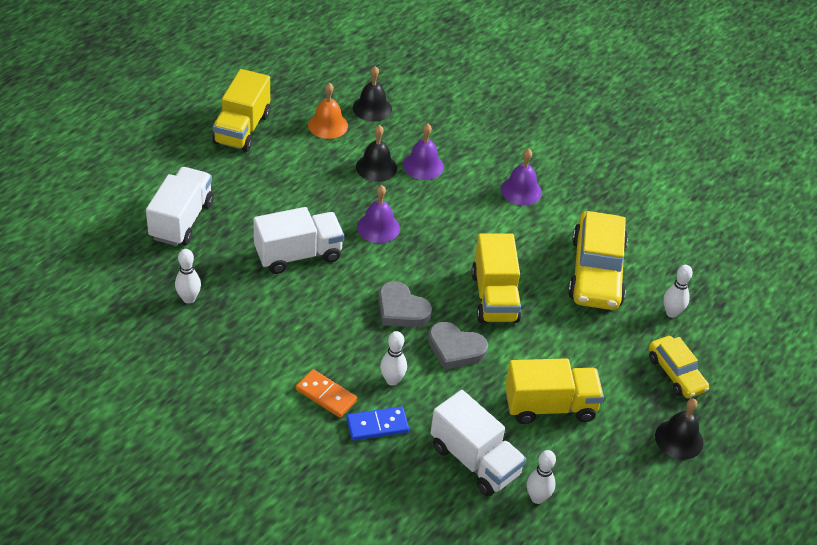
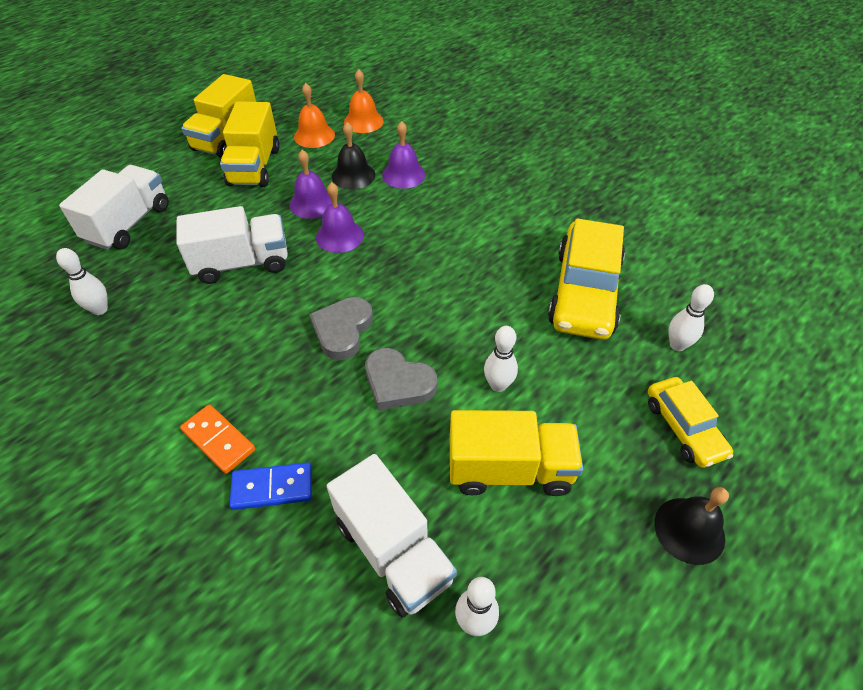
camera: 10 degrees right, 5 degrees up
(372, 108) = (363, 121): black bell -> orange bell
(392, 380) = (308, 422): white bowling pin -> white bowling pin (498, 385)
(401, 309) = (343, 330): grey heart -> grey heart turned 60 degrees clockwise
(494, 297) = (458, 319): yellow truck -> yellow truck (254, 167)
(521, 190) = (506, 201): purple bell -> purple bell (312, 203)

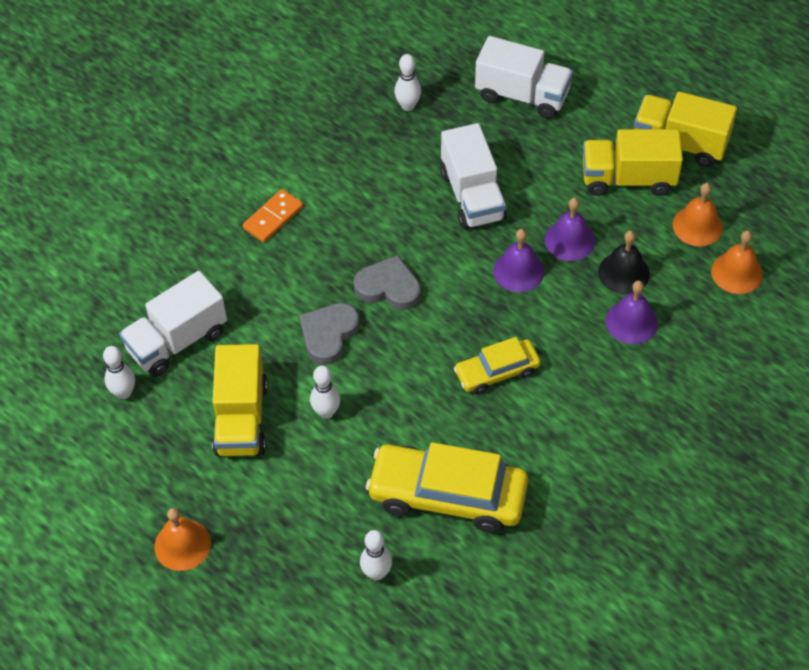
camera: 90 degrees right, 5 degrees up
(272, 488) = (230, 259): blue domino -> none
(683, 428) = (279, 559): yellow car -> yellow car (497, 372)
(689, 530) = (182, 545): black bell -> orange bell

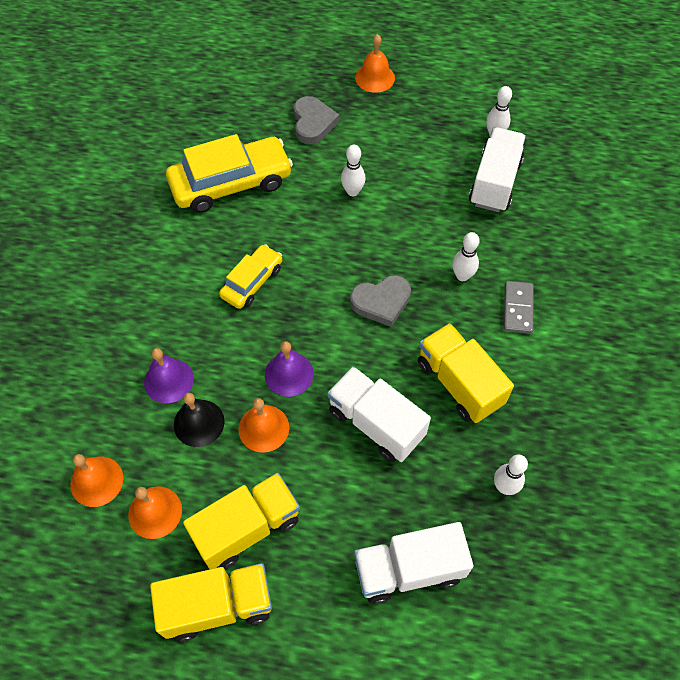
camera: 145 degrees right, 5 degrees up
(241, 418) = (405, 159): yellow truck -> yellow truck (459, 383)
(273, 218) = (517, 308): orange domino -> grey domino
(329, 334) = (395, 242): grey heart -> grey heart (313, 123)
(376, 573) = (245, 120): white bowling pin -> white bowling pin (462, 276)
(569, 240) = (263, 428): purple bell -> orange bell

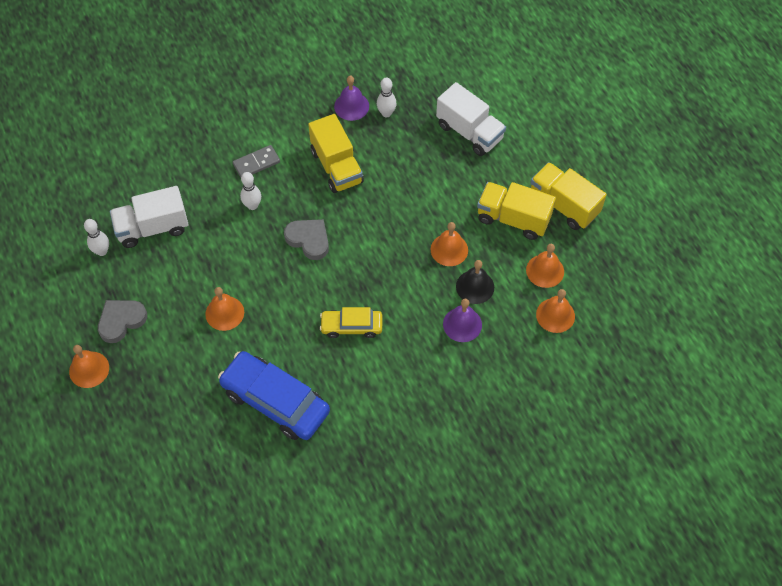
camera: 125 degrees left, 0 degrees up
(231, 183) = (275, 401): yellow car -> blue car
(289, 374) = (402, 259): purple bell -> purple bell (351, 106)
(313, 123) = (172, 383): grey heart -> grey heart (121, 321)
(352, 191) = (224, 313): white bowling pin -> orange bell
(376, 423) = (398, 194): white truck -> none
(459, 383) = (336, 166): yellow truck -> yellow truck turned 45 degrees counterclockwise

